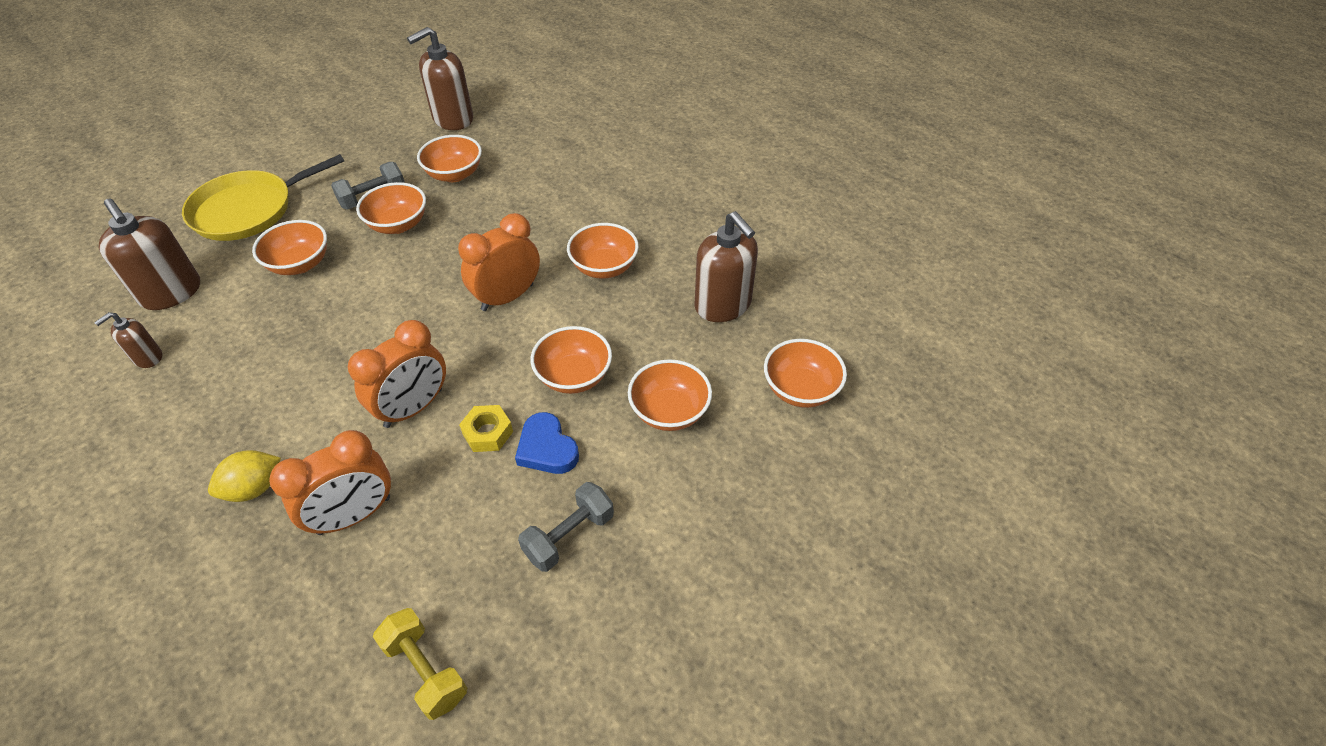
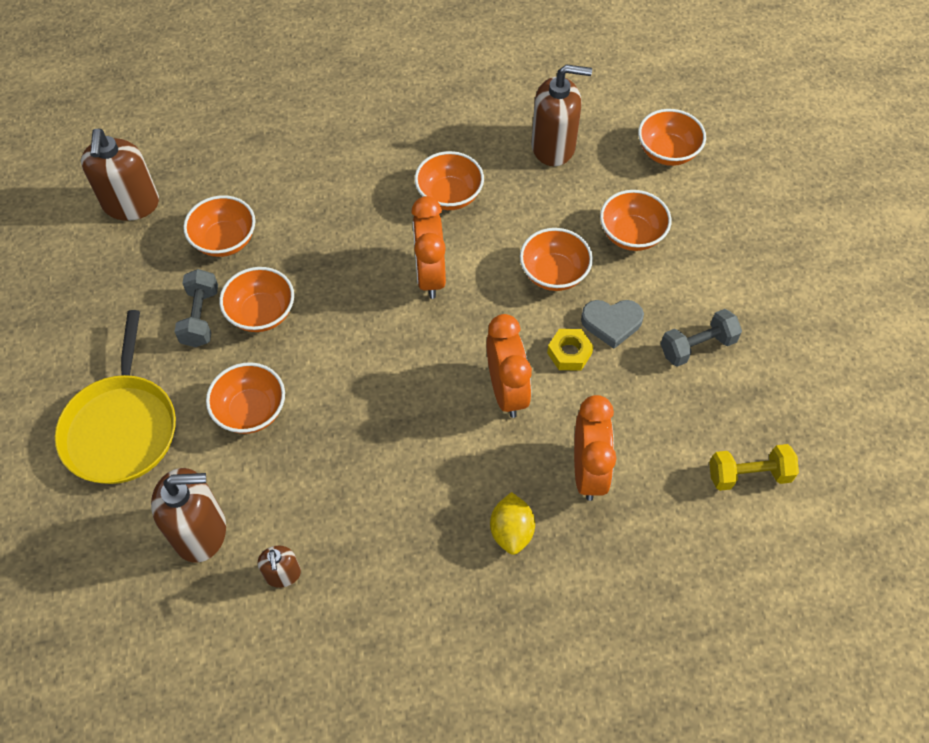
camera: 55 degrees left, 10 degrees up
(547, 448) = (611, 323): blue heart -> grey heart
(569, 536) = (697, 346): grey dumbbell -> grey dumbbell turned 75 degrees clockwise

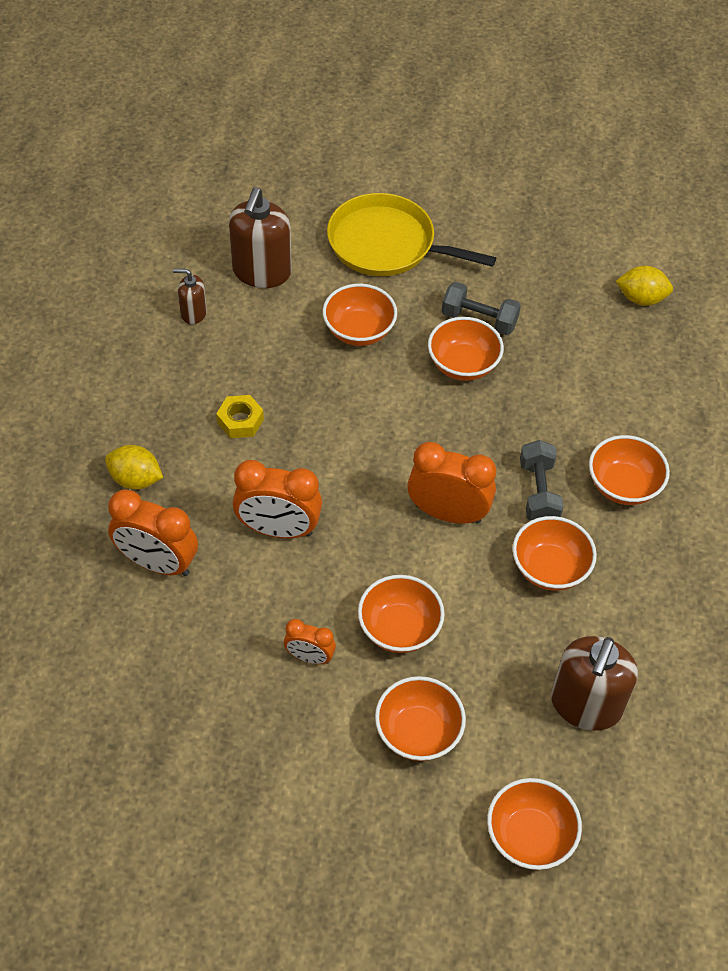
camera: 110 degrees right, 5 degrees down
(131, 204) = (641, 298): brown soap dispenser -> yellow lemon
(225, 240) = (565, 358): orange bowl -> orange bowl (623, 485)
(569, 353) = (293, 601): yellow nut -> yellow nut (240, 421)
(611, 323) = (309, 657): grey heart -> orange clock
(697, 346) = (239, 729): grey dumbbell -> grey dumbbell (538, 492)
(748, 475) = (72, 703): yellow dumbbell -> none

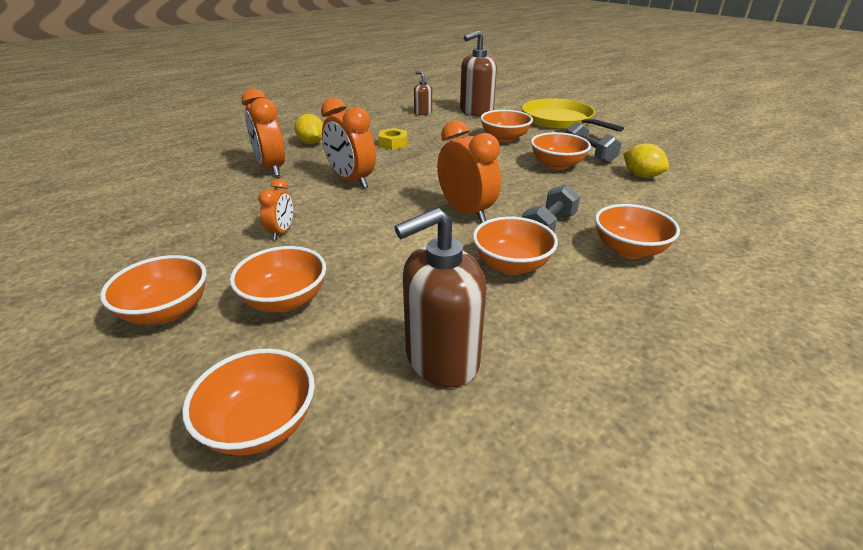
camera: 40 degrees right, 20 degrees down
(309, 657) = (282, 232): orange clock -> orange clock turned 135 degrees counterclockwise
(399, 628) = (356, 245): orange bowl -> orange bowl (167, 311)
(641, 298) = (731, 179): yellow lemon -> yellow lemon (641, 176)

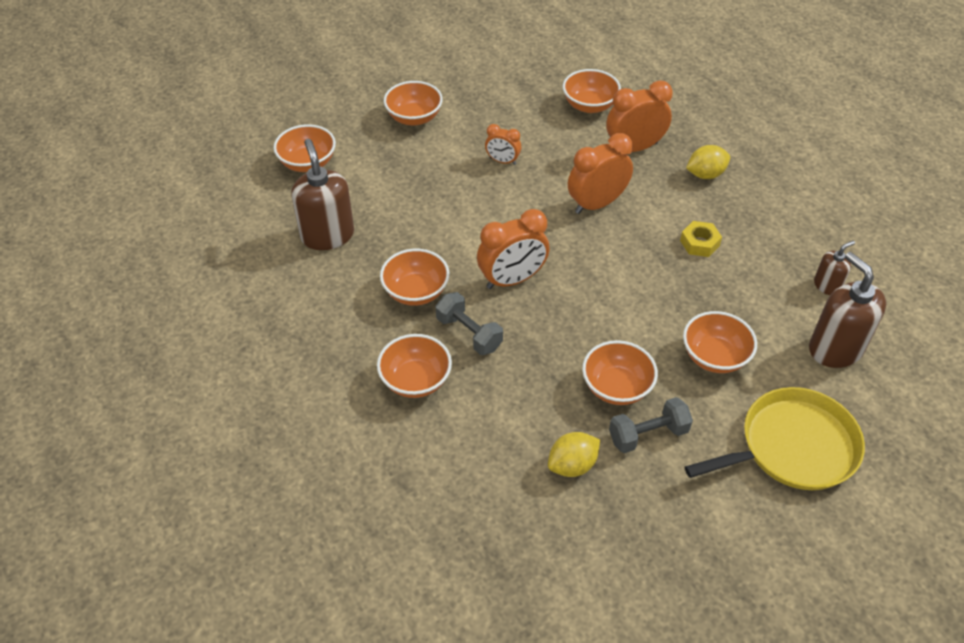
camera: 100 degrees right, 15 degrees up
(285, 300) = (409, 167): orange bowl -> orange bowl (589, 105)

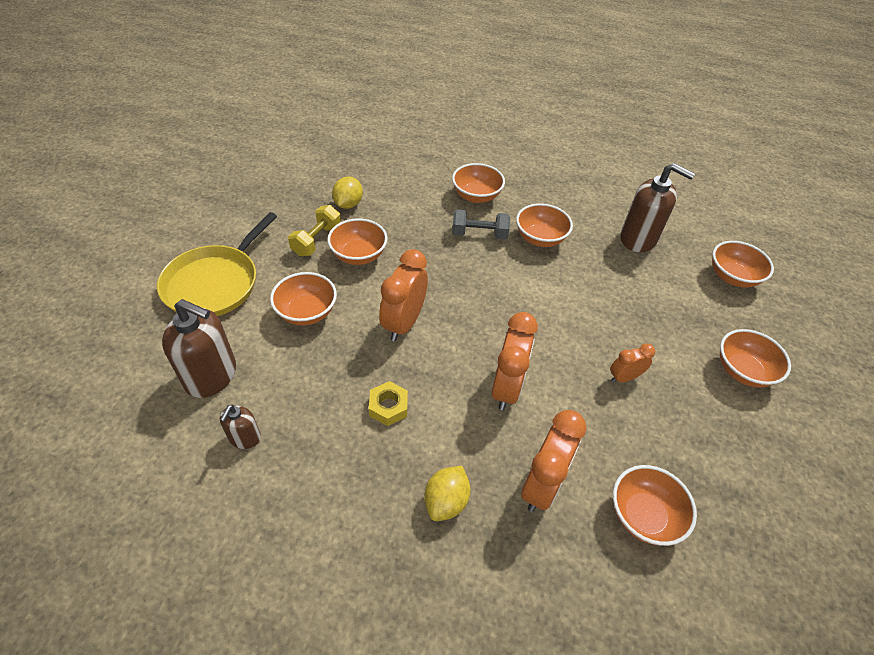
camera: 135 degrees right, 0 degrees up
(512, 279) = (494, 282): orange clock -> orange clock (404, 323)
(648, 435) = (317, 240): grey dumbbell -> yellow dumbbell

